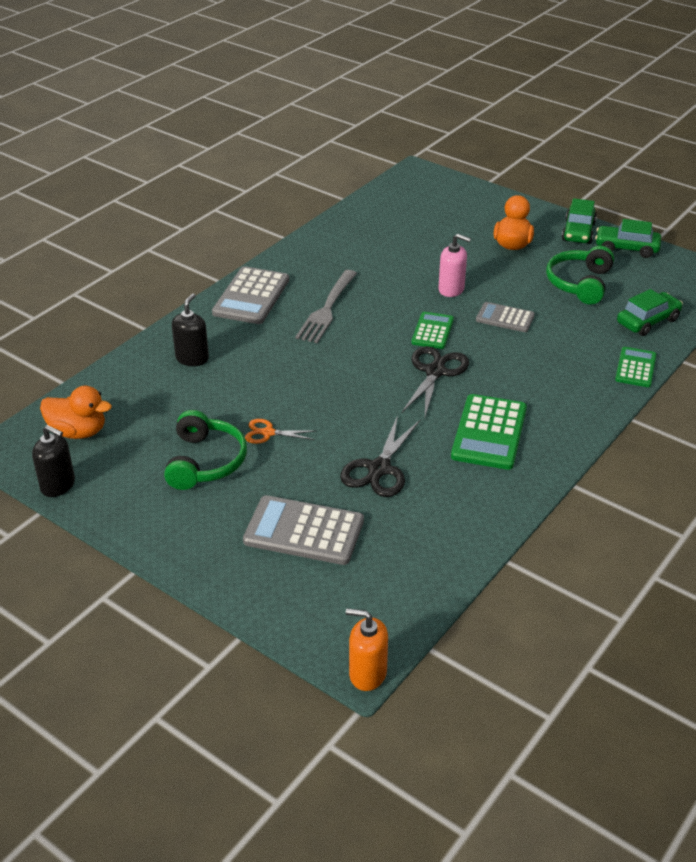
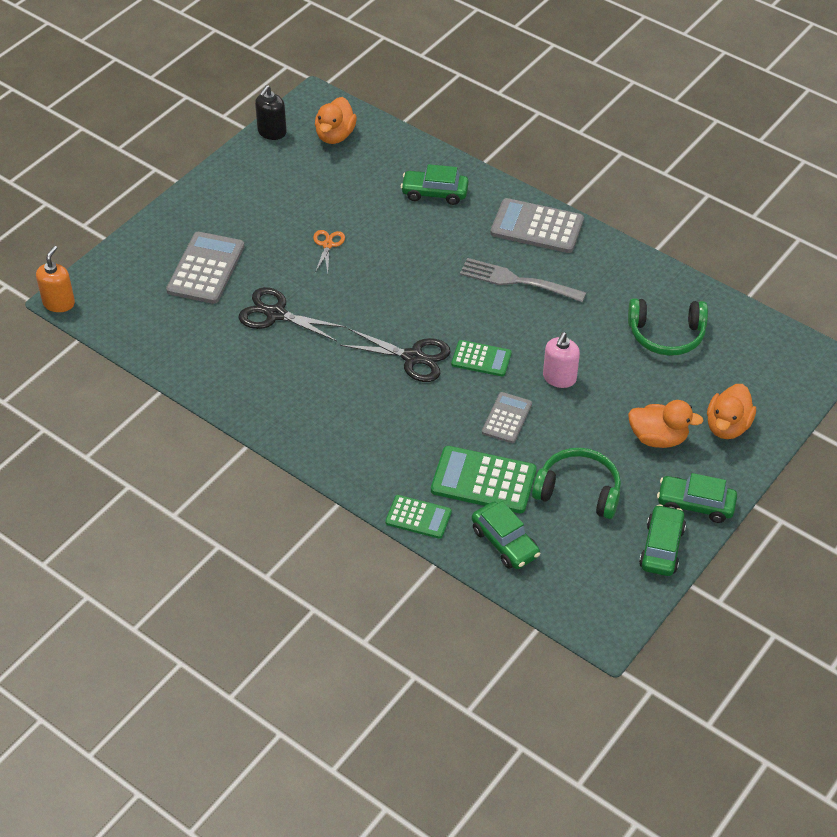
camera: 90 degrees right, 10 degrees up
(192, 358) = (434, 193): black soap dispenser -> green car
(205, 462) = (293, 209): green headphones -> green headphones (666, 335)
(489, 433) = (319, 390): green calculator -> green calculator (483, 480)
(493, 214) = (727, 426): none -> orange duck

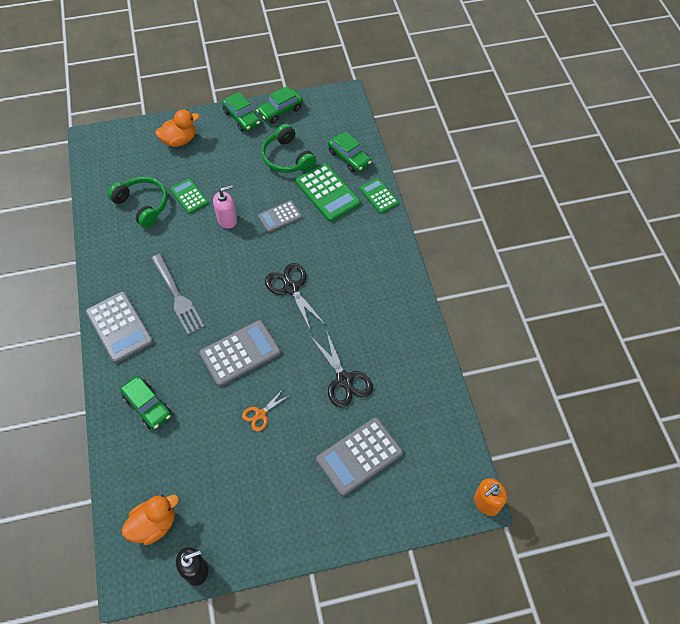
camera: 140 degrees left, 10 degrees up
(399, 275) = (240, 353): none -> grey calculator
(481, 359) = (255, 260): green calculator -> green calculator (189, 196)
(505, 542) = (349, 158): green car -> green car turned 135 degrees clockwise
(658, 438) = (218, 157): orange duck -> none

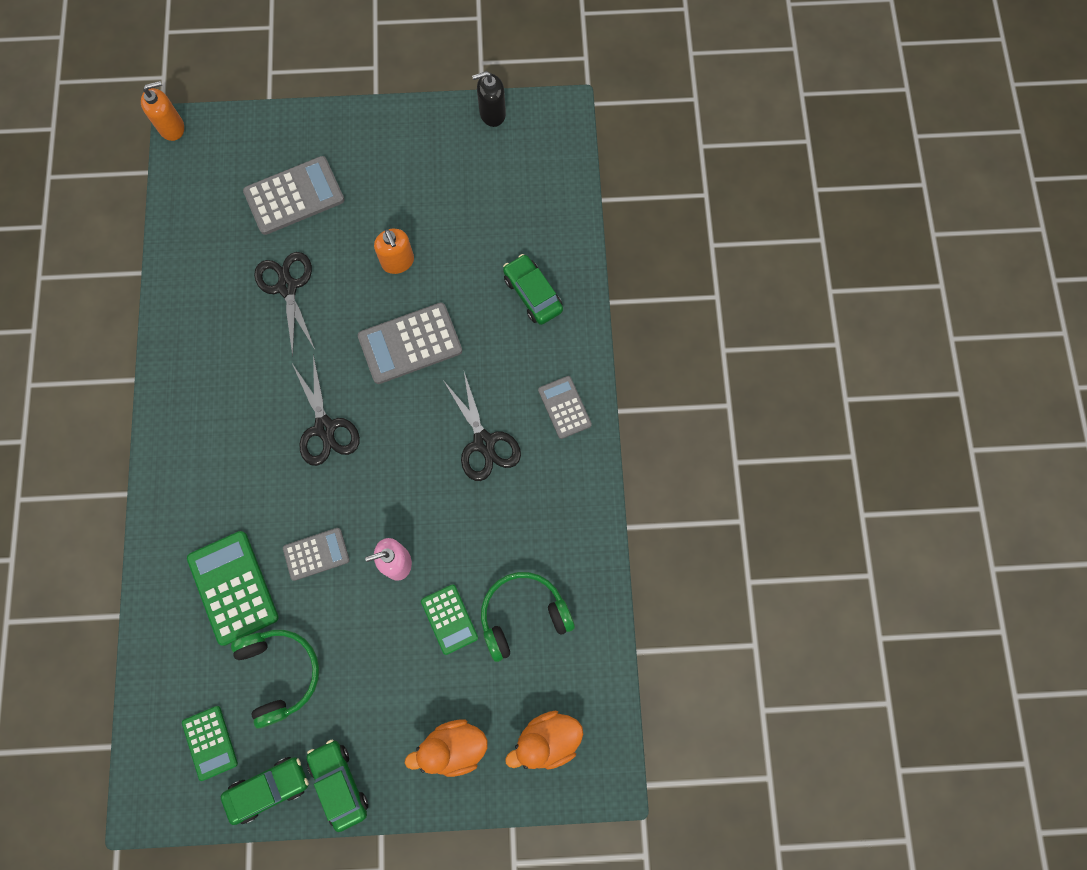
camera: 170 degrees left, 15 degrees up
(119, 327) = (564, 407): grey calculator -> grey calculator, size x0.61
(143, 205) = (523, 615): green headphones -> green headphones turned 105 degrees clockwise
(154, 524) = (532, 163): orange duck -> orange duck (547, 740)
(177, 296) = (484, 442): grey fork -> black scissors
(260, 414) = (398, 262): orange scissors -> orange soap dispenser
(349, 158) = (180, 655): green car -> none
(379, 196) = (156, 567): green calculator -> green calculator (210, 742)

